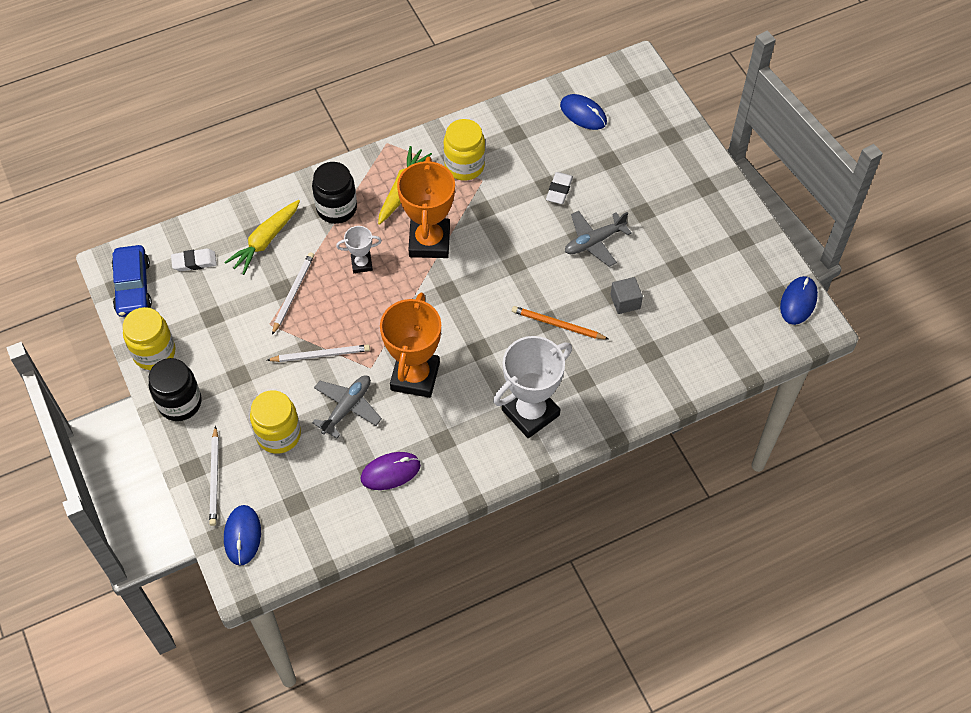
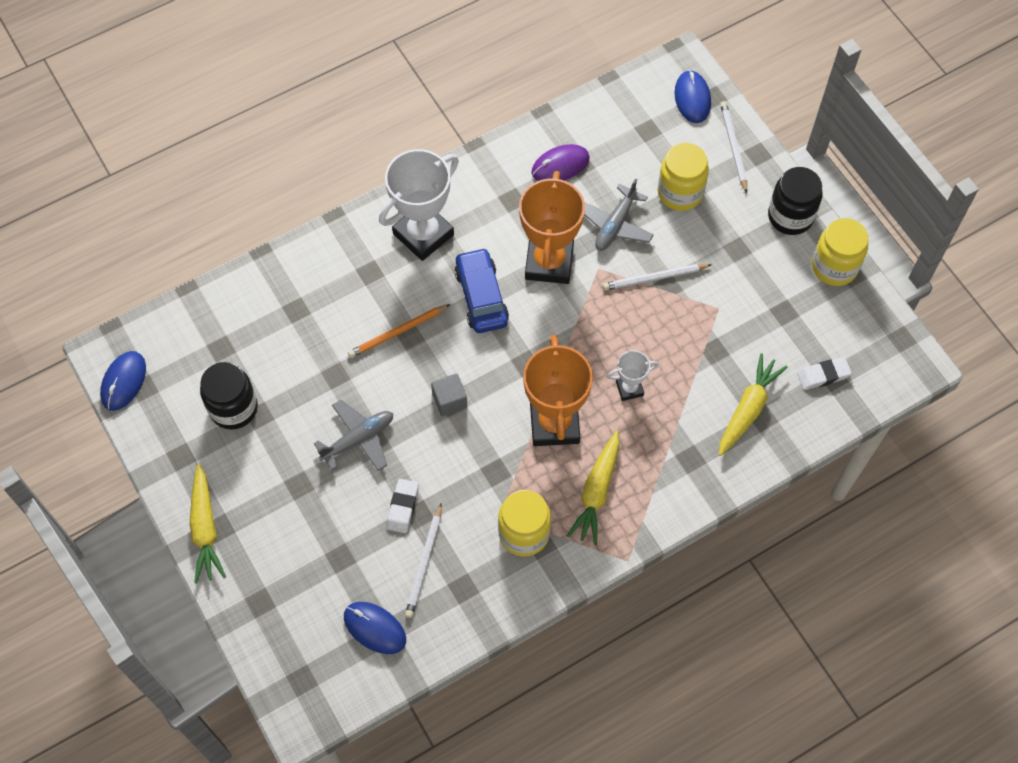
camera: 175 degrees right, 5 degrees up
(133, 287) = (883, 339): blue car -> blue car (481, 296)
(293, 293) = (700, 346): white pencil -> white pencil (424, 562)
(336, 208) = (673, 459): black jar -> black jar (233, 408)
(558, 325) = (398, 332): orange pencil -> orange pencil turned 135 degrees clockwise
(625, 302) = (322, 366): grey cube -> grey cube (449, 400)
(716, 186) = (205, 529): none -> yellow carrot

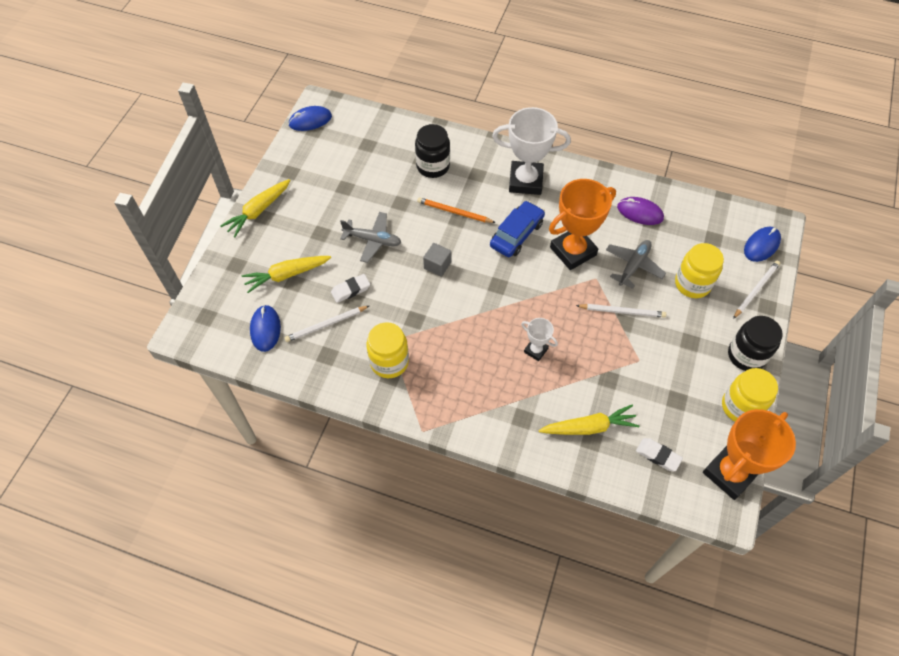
camera: 50 degrees right, 5 degrees down
(233, 408) = (338, 174): black jar -> black jar (433, 166)
(554, 423) = (474, 327): orange trophy -> orange trophy (729, 473)
(596, 492) = (451, 381): yellow carrot -> yellow carrot (286, 275)
(615, 224) = (633, 266): grey plane -> grey plane turned 135 degrees clockwise
(655, 278) = (622, 311): white pencil -> white pencil turned 150 degrees clockwise

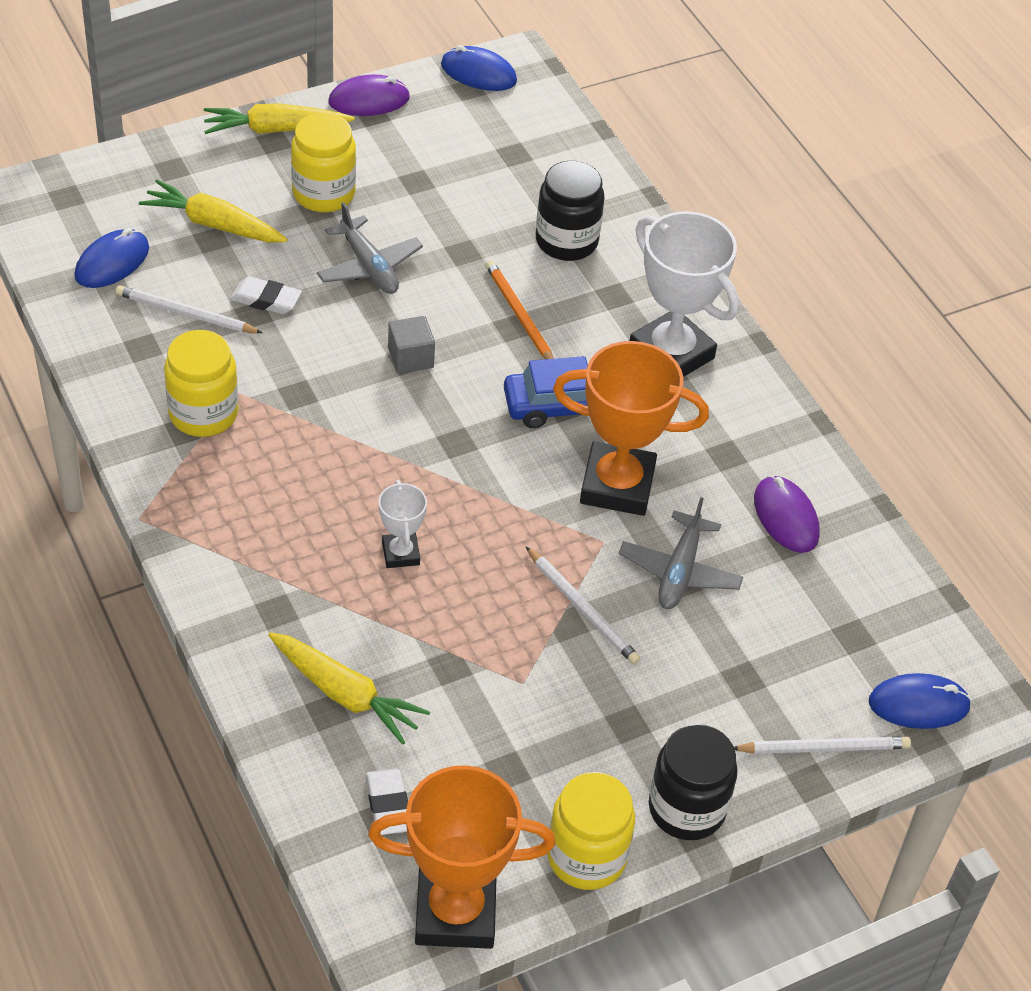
camera: 40 degrees right, 10 degrees down
(281, 167) = (369, 100): none -> purple mouse
(633, 266) = (679, 571): grey plane -> grey plane turned 120 degrees clockwise
(692, 284) = (735, 662): yellow jar -> yellow jar (323, 193)

